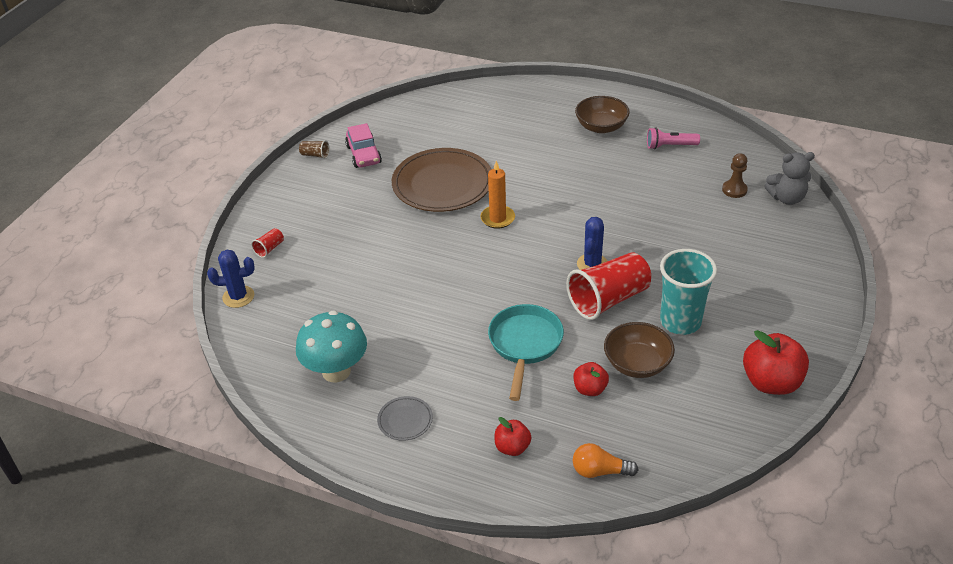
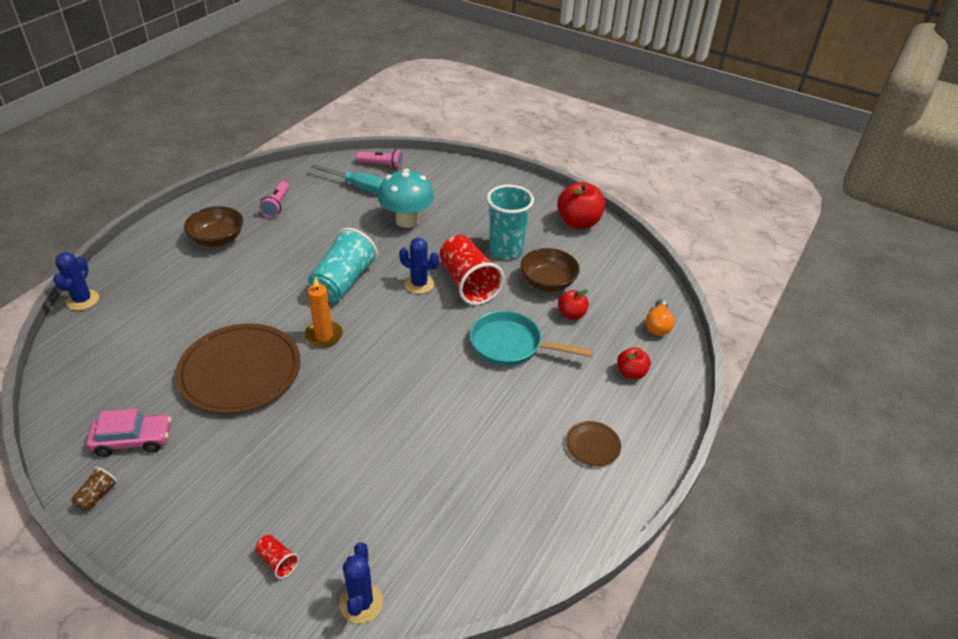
camera: 85 degrees left, 0 degrees up
(336, 371) = (517, 499): turquoise mushroom -> turquoise mushroom (406, 221)
(405, 420) = (592, 445): grey plate -> brown plate
(496, 87) = (82, 300): none -> blue cactus
(574, 214) = (343, 282): none -> turquoise cup
(734, 190) = (358, 186): brown pawn -> turquoise screwdriver
(786, 198) = (382, 165): grey teddy bear -> pink flashlight

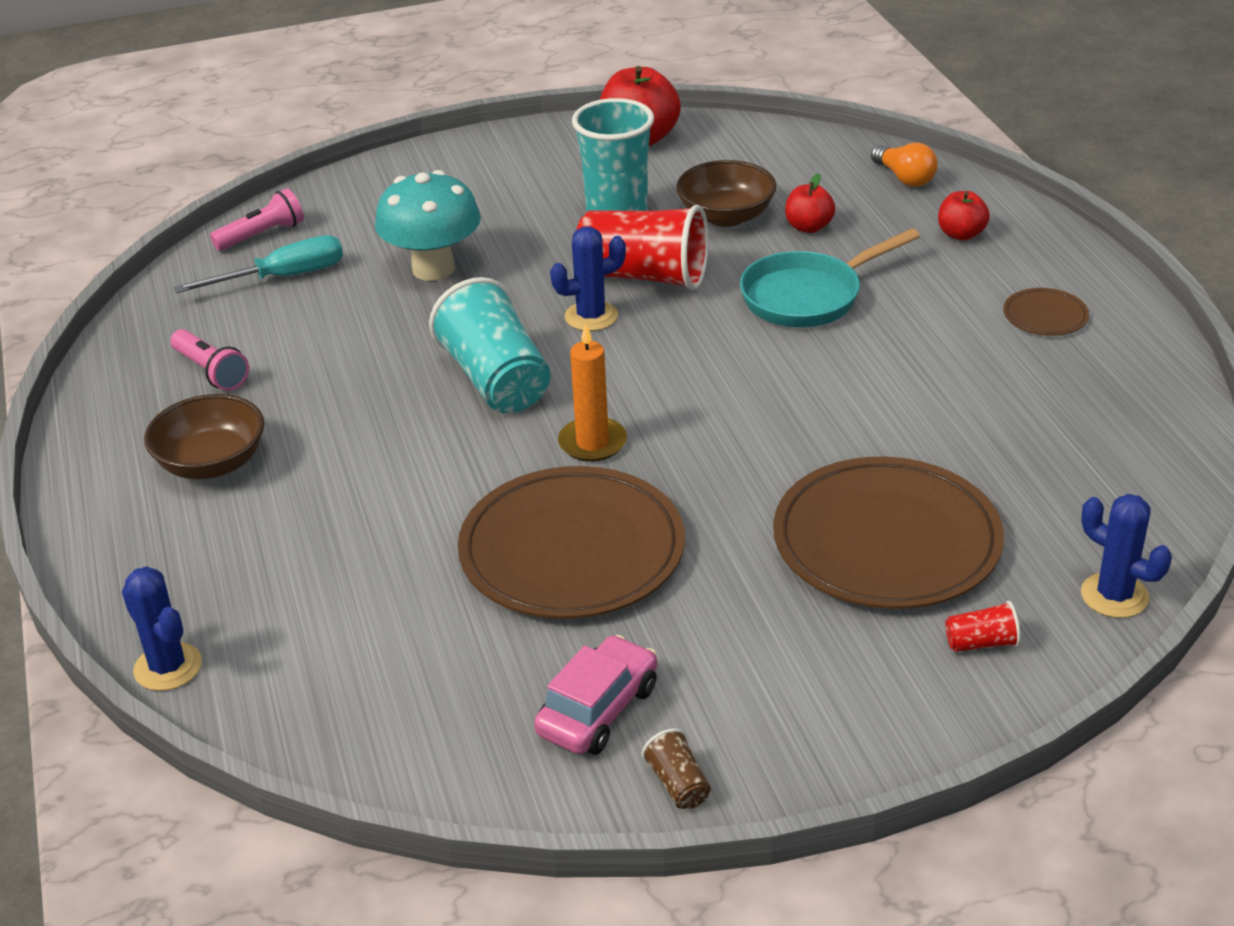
camera: 45 degrees left, 5 degrees down
(333, 479) = (886, 540): none -> brown plate

